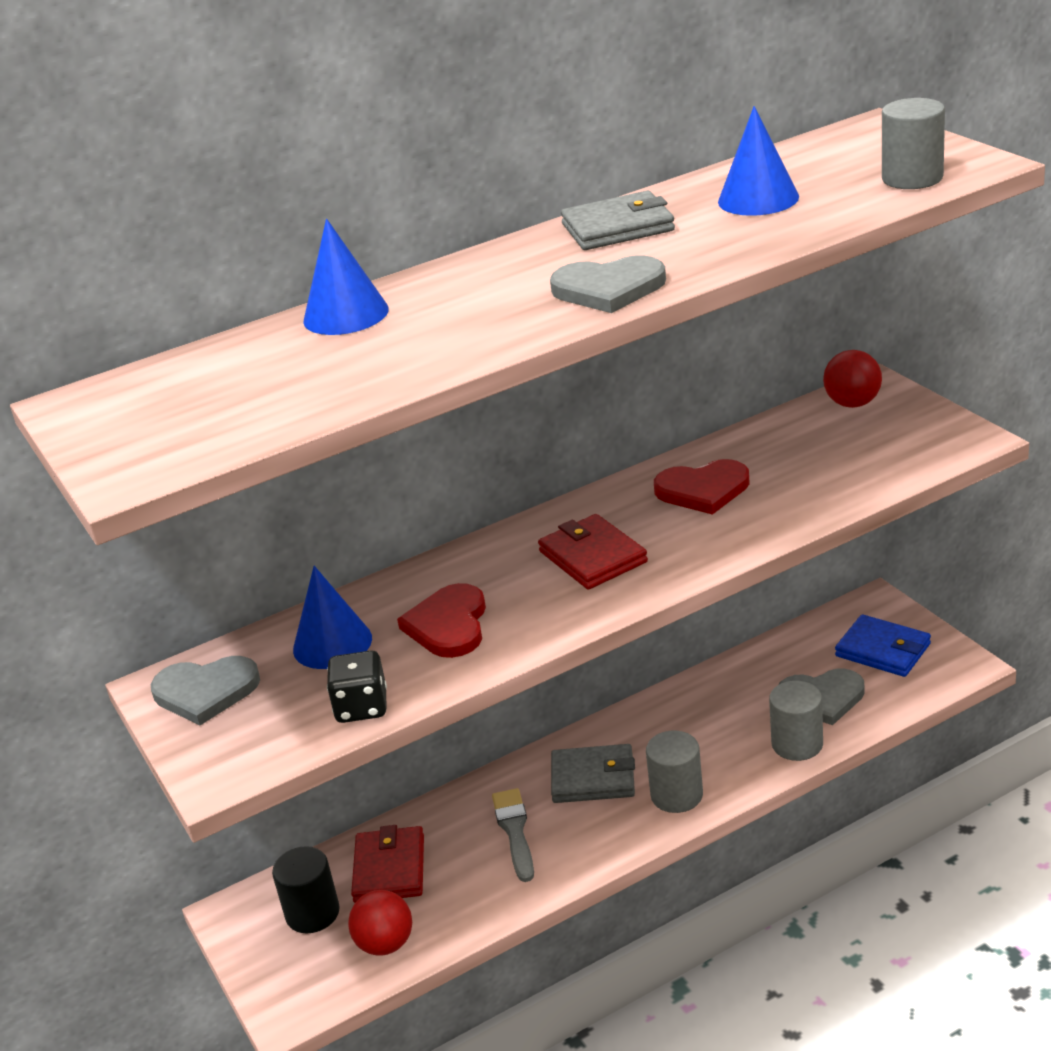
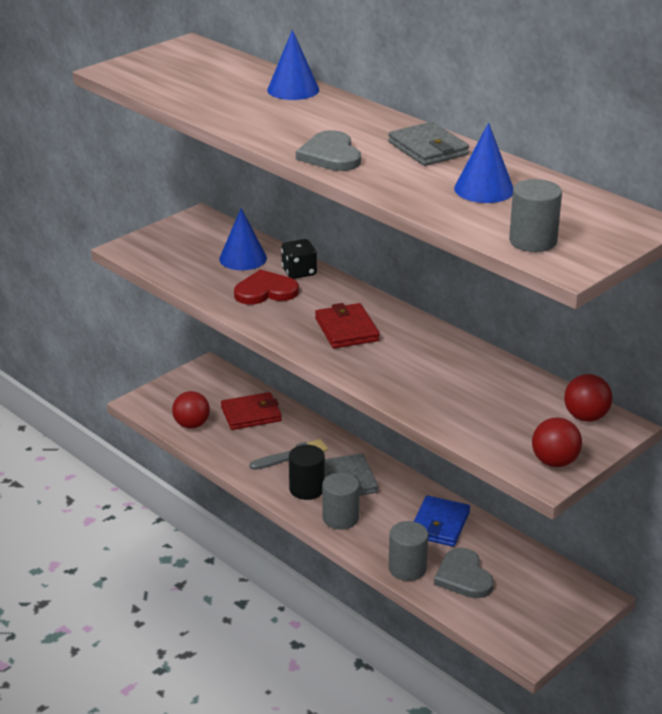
camera: 70 degrees right, 0 degrees up
(205, 692) = (195, 230): grey heart -> none
(312, 913) = (211, 394): black cylinder -> black cylinder (307, 489)
(361, 707) = (185, 277): black dice -> black dice (299, 272)
(592, 557) = (346, 329): red wallet -> red wallet turned 60 degrees counterclockwise
(703, 490) = (439, 362): red heart -> none
(883, 650) = (533, 605): blue wallet -> blue wallet (439, 524)
(942, 431) = (554, 462): none -> red ball

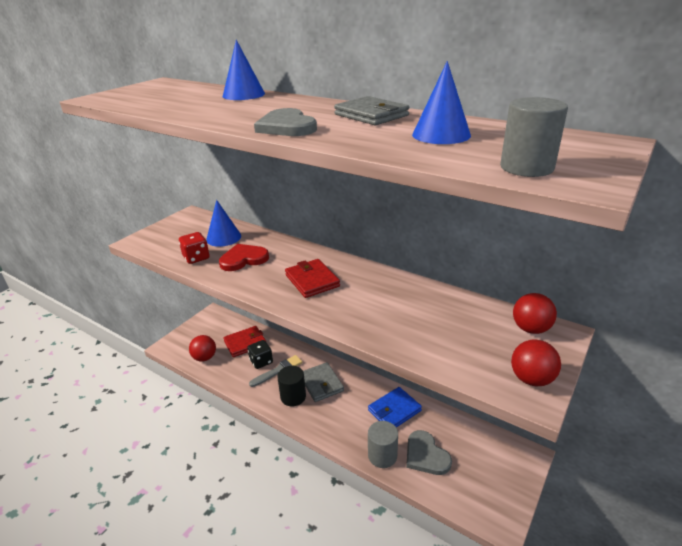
camera: 10 degrees left, 0 degrees up
(205, 281) = (196, 258): none -> red dice
(299, 272) = (266, 242): black dice -> black dice (261, 361)
(340, 518) = (322, 418): grey cylinder -> none
(439, 524) = (394, 410): blue wallet -> blue wallet turned 45 degrees clockwise

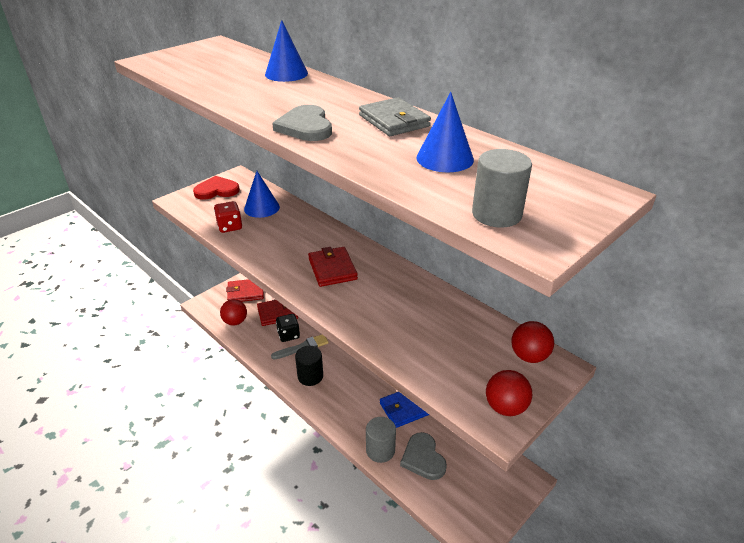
camera: 10 degrees right, 5 degrees up
(209, 329) = (245, 292): none -> red wallet
(243, 259) = (274, 235): red heart -> red heart (217, 190)
(321, 384) = (341, 368): grey wallet -> none

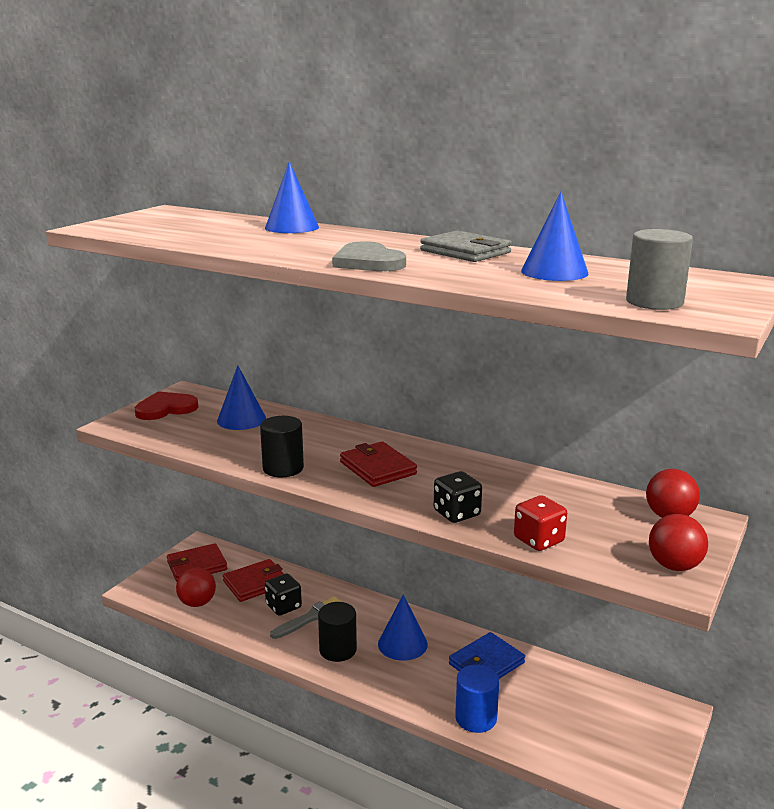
camera: 15 degrees left, 15 degrees down
(230, 227) = (209, 443): red dice -> red dice (538, 540)
(267, 258) = (283, 468): none -> black cylinder
(355, 380) = (402, 644): none -> blue cone
(366, 323) = (456, 513): none -> black dice
(380, 450) = (476, 718): grey cylinder -> blue cylinder
(423, 458) = (536, 716): grey heart -> none

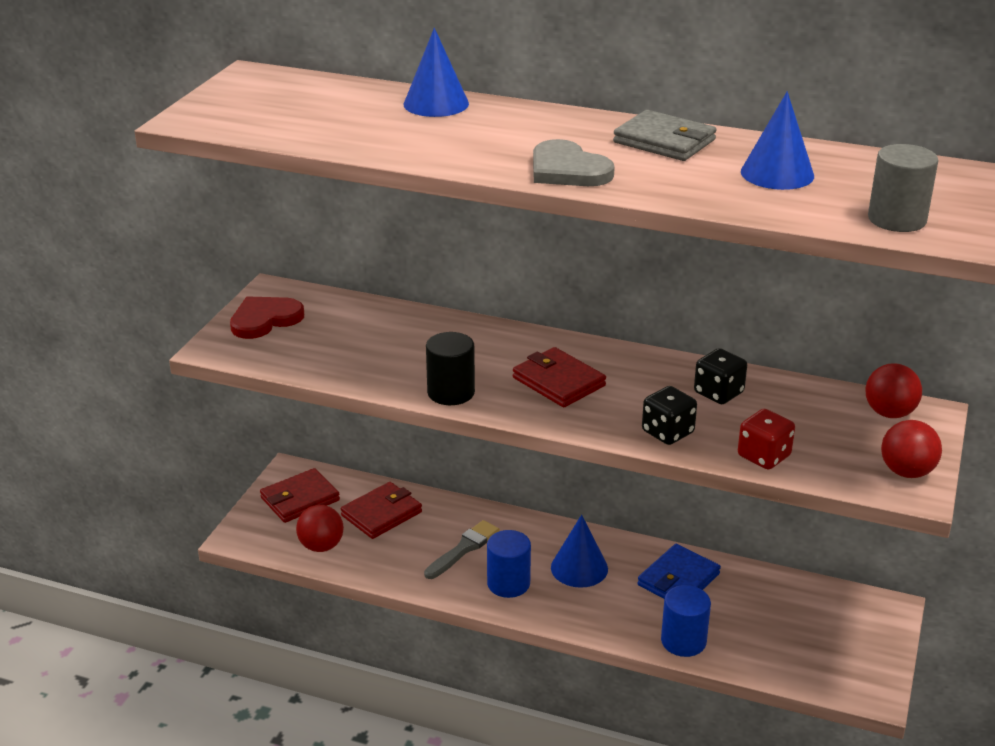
camera: 10 degrees left, 10 degrees up
(241, 419) = (367, 327): blue cone -> none
(283, 606) = (426, 539): black dice -> black dice (718, 393)
(338, 650) = (508, 583): black cylinder -> blue cylinder

